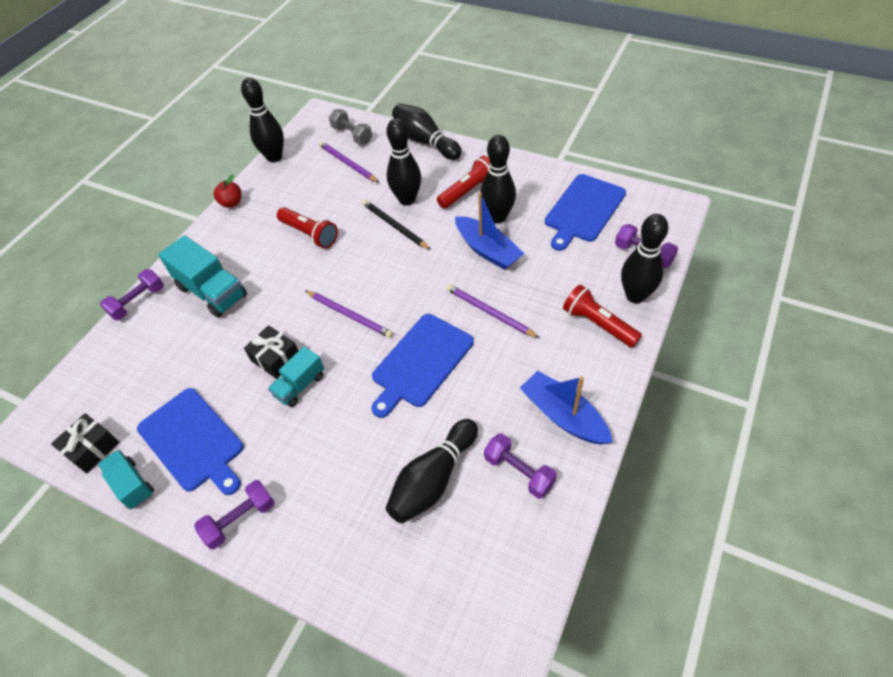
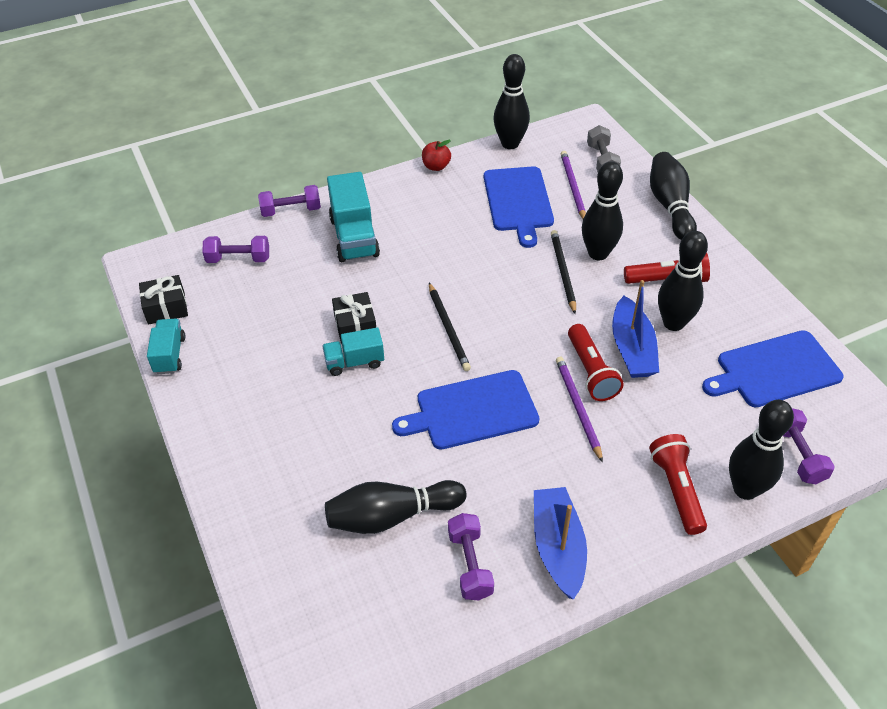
camera: 35 degrees right, 5 degrees down
(193, 441) = (238, 351): blue cutting board -> blue cutting board (518, 202)
(240, 519) = (220, 436): purple dumbbell -> purple dumbbell (238, 259)
(309, 234) = (478, 234): red flashlight -> red flashlight (591, 371)
(349, 315) = (448, 329): purple pencil -> black pencil

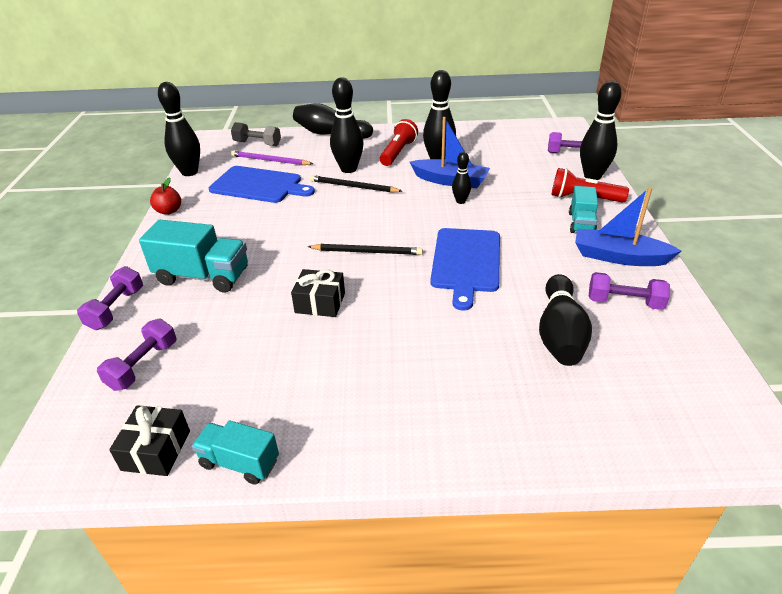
camera: 65 degrees left, 10 degrees down
(354, 362) = (365, 314): turquoise truck -> turquoise truck (581, 223)
(578, 408) = (492, 215): purple pencil -> none
(591, 371) = (460, 201): red flashlight -> black bowling pin
(774, 370) = (502, 142): blue cutting board -> none

